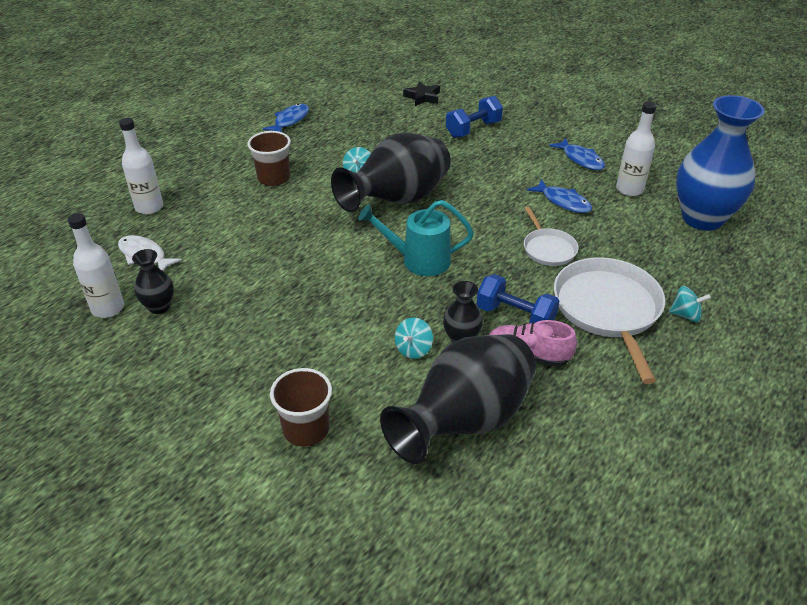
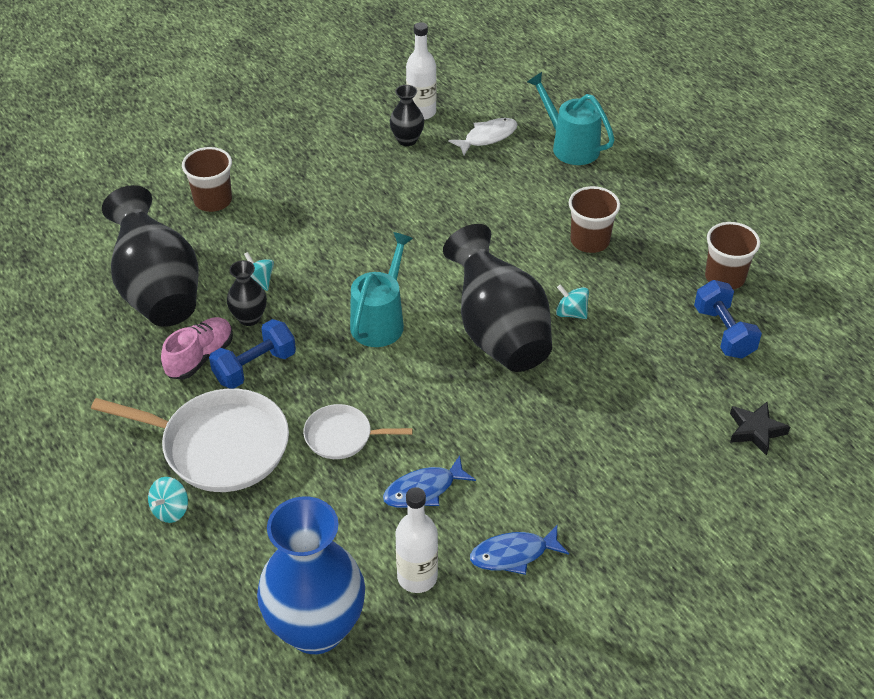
camera: 110 degrees right, 5 degrees up
(149, 207) = (570, 146): white bottle -> turquoise watering can
(290, 120) = (725, 277): blue fish -> brown cup
(473, 129) = (640, 459): blue dumbbell -> blue dumbbell (724, 332)

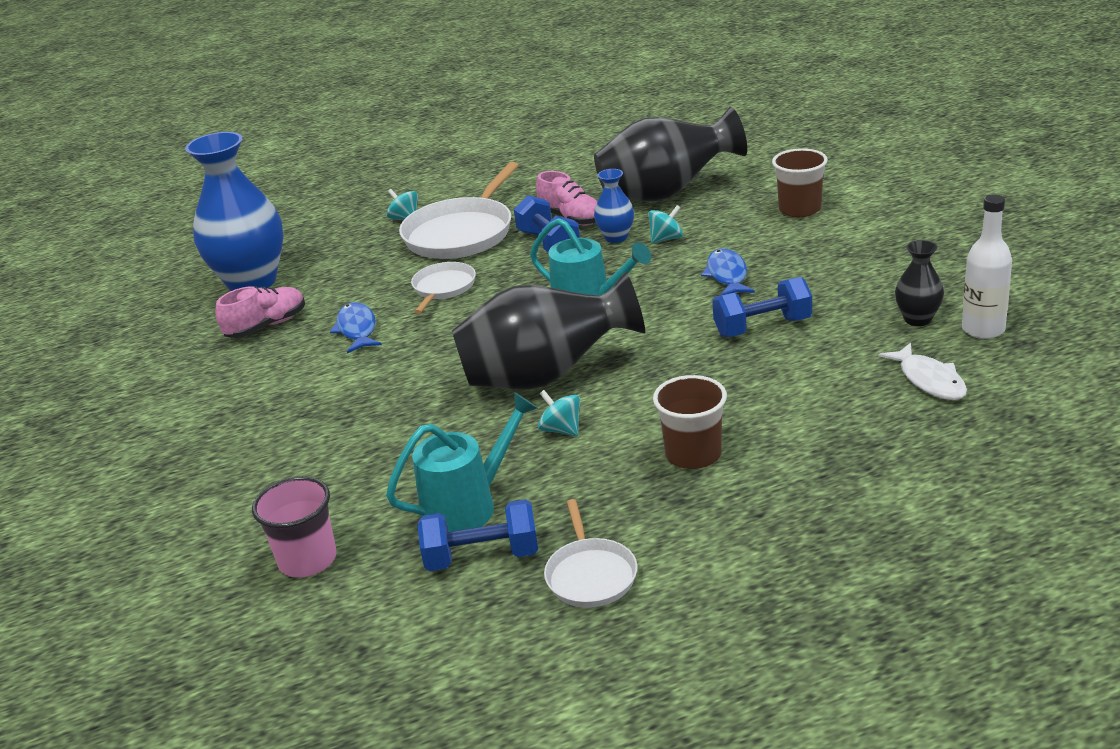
camera: 105 degrees right, 15 degrees down
(249, 318) = (616, 237): black vase -> blue vase
(417, 577) = (266, 326): white bottle -> pink shoe
(418, 215) = (762, 327): none -> blue dumbbell
(513, 554) = (255, 375): blue fish -> blue fish (727, 275)
(570, 146) = (913, 452): turquoise watering can -> turquoise watering can (468, 506)
(571, 313) = (561, 430): turquoise spinning top -> turquoise spinning top turned 90 degrees counterclockwise
(725, 277) = (590, 575): brown cup -> white pan
(755, 431) = (307, 560): black star -> pink cup

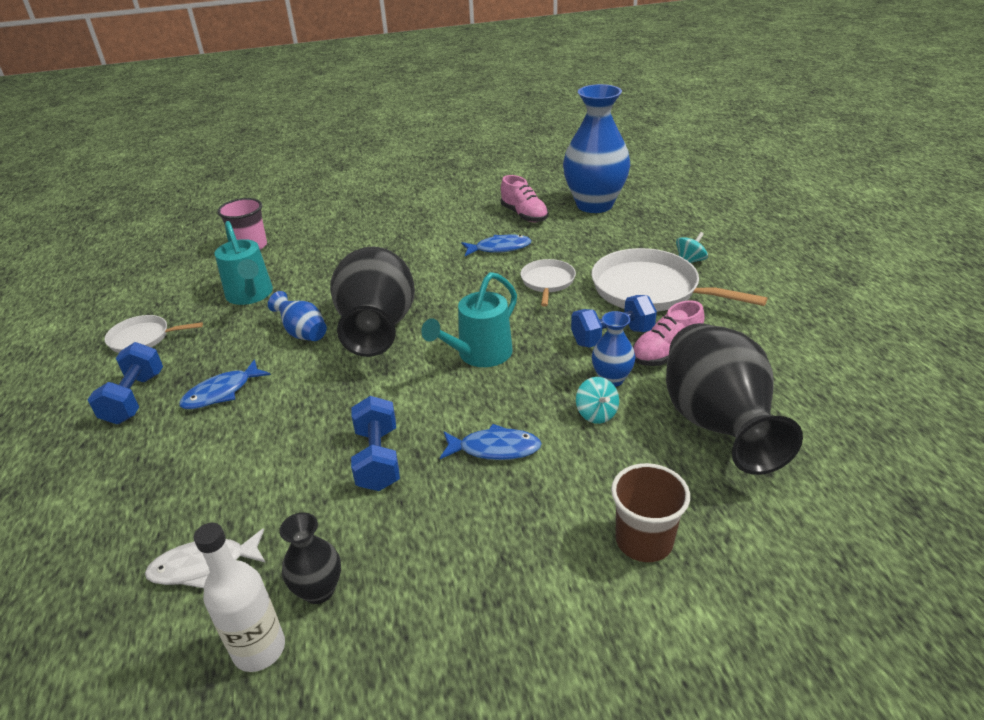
camera: 95 degrees right, 5 degrees up
(443, 288) = (547, 282): white pan -> white pan turned 105 degrees counterclockwise
(482, 557) = (198, 300): blue dumbbell -> blue dumbbell (134, 398)
(561, 430) = (303, 333): turquoise spinning top -> blue vase
(693, 454) = (222, 392): brown cup -> blue fish

